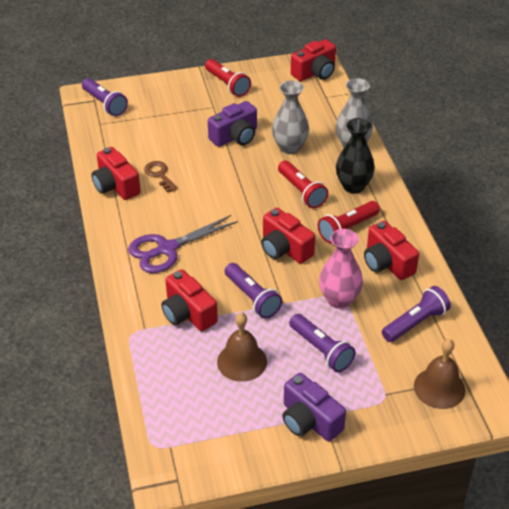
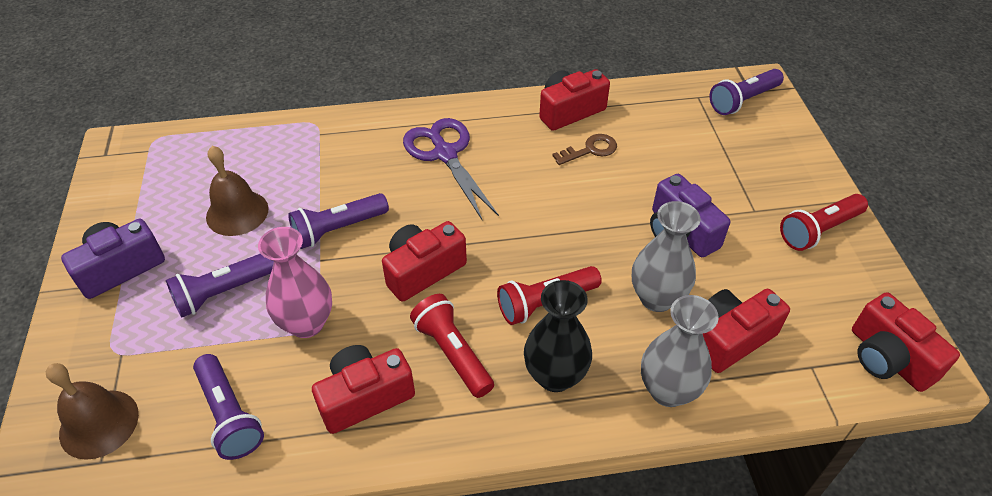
camera: 95 degrees right, 5 degrees up
(188, 313) = (330, 169): red camera -> red camera (731, 338)

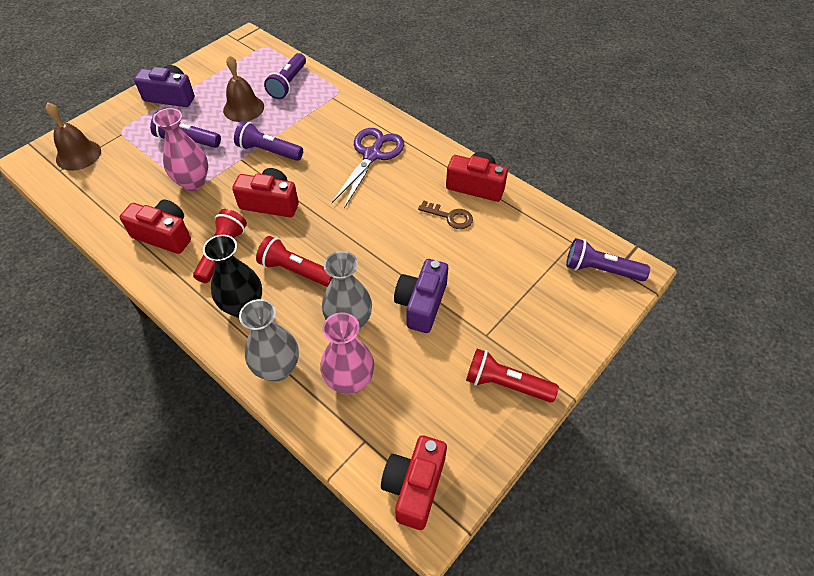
camera: 50 degrees right, 5 degrees up
(229, 415) = (115, 193): purple flashlight -> purple flashlight (288, 84)
(731, 338) = (350, 381): red camera -> pink vase

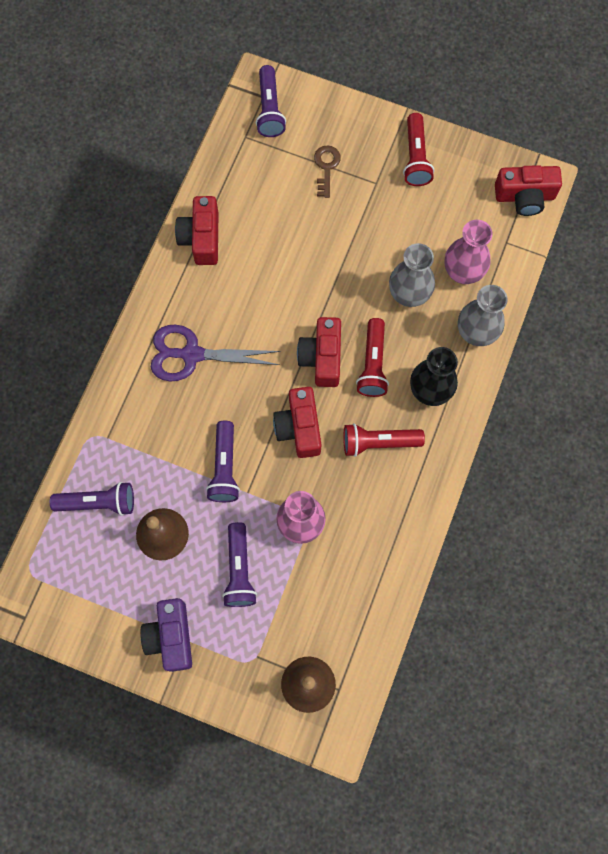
camera: 110 degrees left, 20 degrees up
(164, 235) = (381, 511): red camera -> red camera (322, 358)
(421, 304) = (365, 242): purple camera -> none
(450, 217) = (253, 250): brown key -> brown key (326, 167)

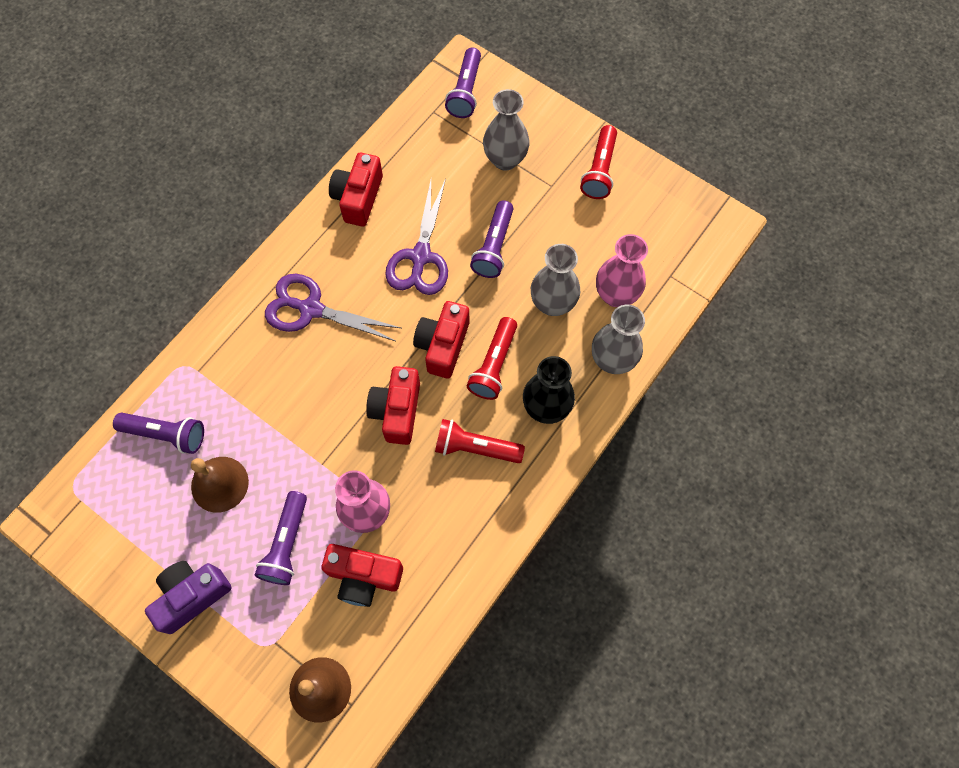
camera: 15 degrees right, 5 degrees down
(171, 637) = (192, 596): purple camera -> purple camera turned 45 degrees clockwise
(224, 467) = (306, 432): purple flashlight -> purple flashlight (494, 247)
(276, 280) = (420, 257): none -> purple scissors
(326, 167) = (505, 159): brown key -> grey vase
(524, 196) = (702, 235): red camera -> red camera (363, 577)

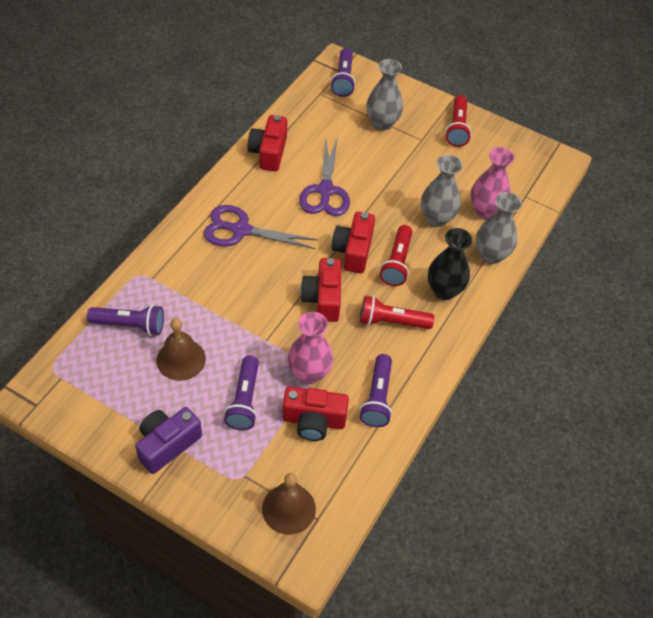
camera: 10 degrees left, 15 degrees down
(494, 247) = (383, 182): purple flashlight -> purple flashlight (377, 398)

